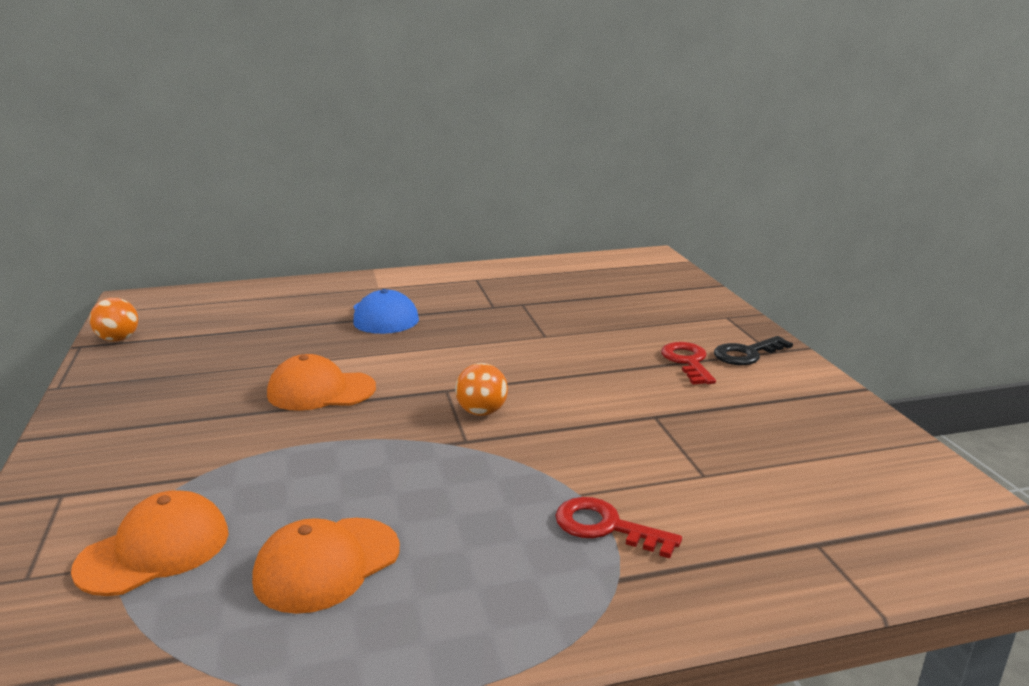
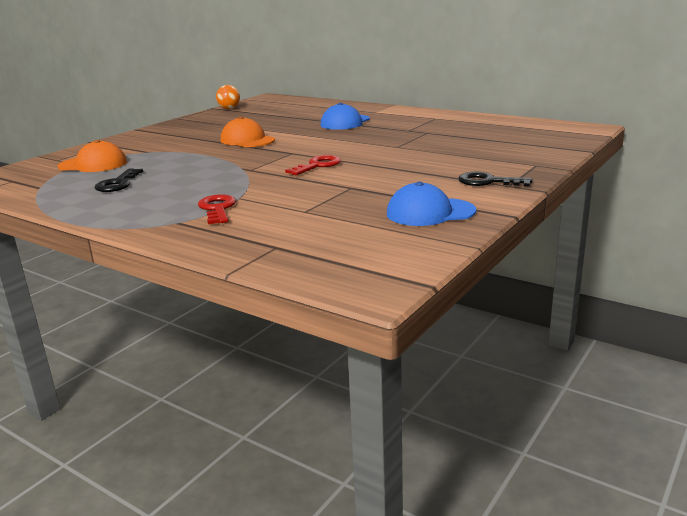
camera: 50 degrees right, 0 degrees up
(327, 564) = (118, 184): orange cap -> black key
(481, 412) = (283, 163): orange ball -> none
(687, 362) = (439, 175): red key -> red key (317, 166)
(806, 416) = (430, 212): none -> blue cap

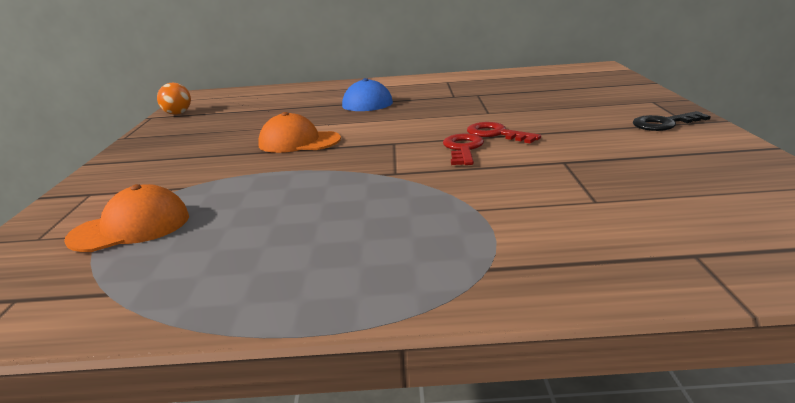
camera: 35 degrees left, 0 degrees up
(118, 184) = (248, 243): black key -> none
(217, 209) = (491, 232): red key -> red key (496, 134)
(430, 212) = (711, 165): blue cap -> none

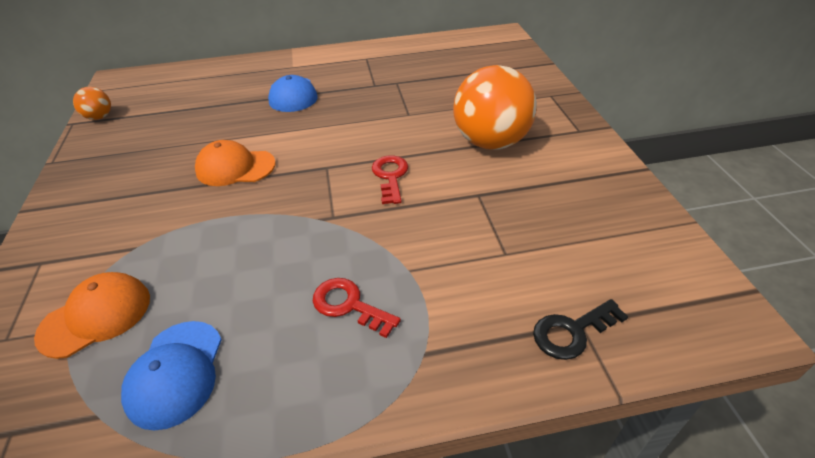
camera: 10 degrees left, 20 degrees up
(199, 268) = (176, 373): none -> blue cap
(496, 134) = (418, 151): red key -> red key (349, 305)
(580, 129) = (490, 142): none -> orange ball
(664, 124) = (560, 133): black key -> black key (572, 332)

